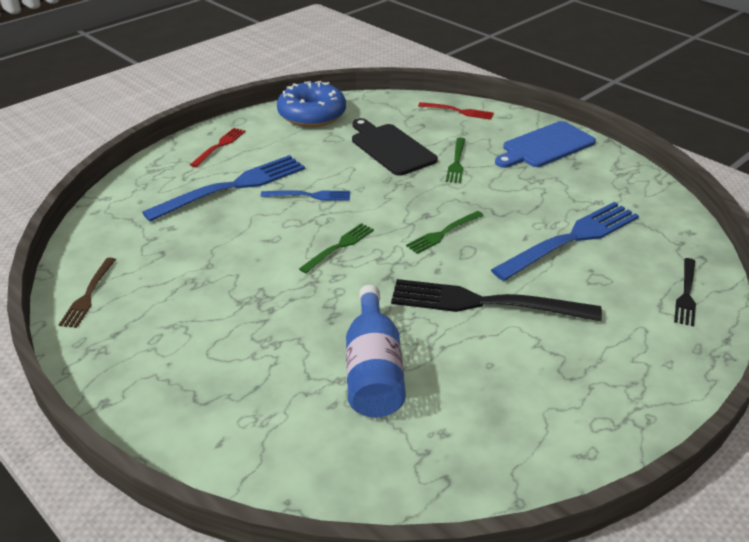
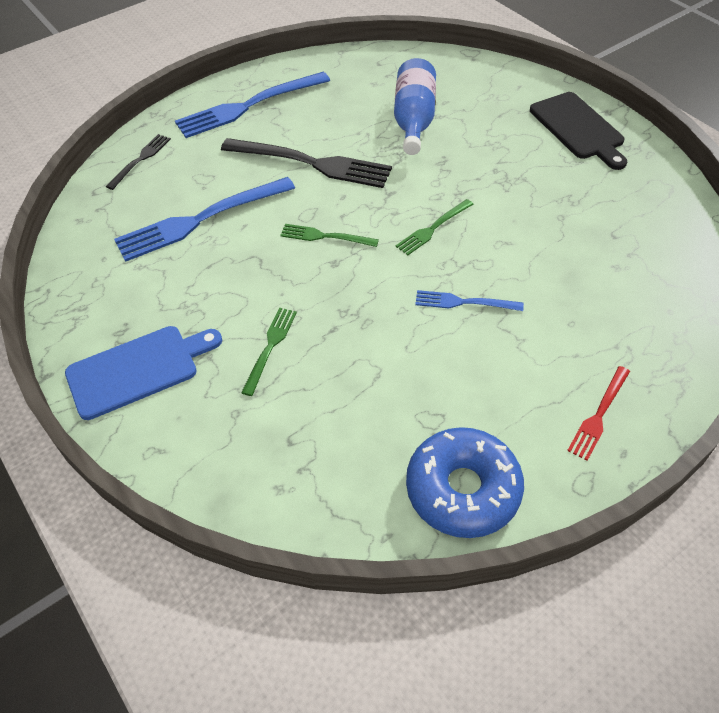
camera: 170 degrees left, 15 degrees up
(88, 295) = (664, 193): brown fork -> none
(233, 186) = (560, 326): blue fork -> blue fork (247, 107)
(390, 148) = (350, 386): black cutting board -> black cutting board (578, 128)
(443, 233) = (324, 236): green fork -> green fork turned 135 degrees counterclockwise
(459, 111) = (220, 473): red fork -> none

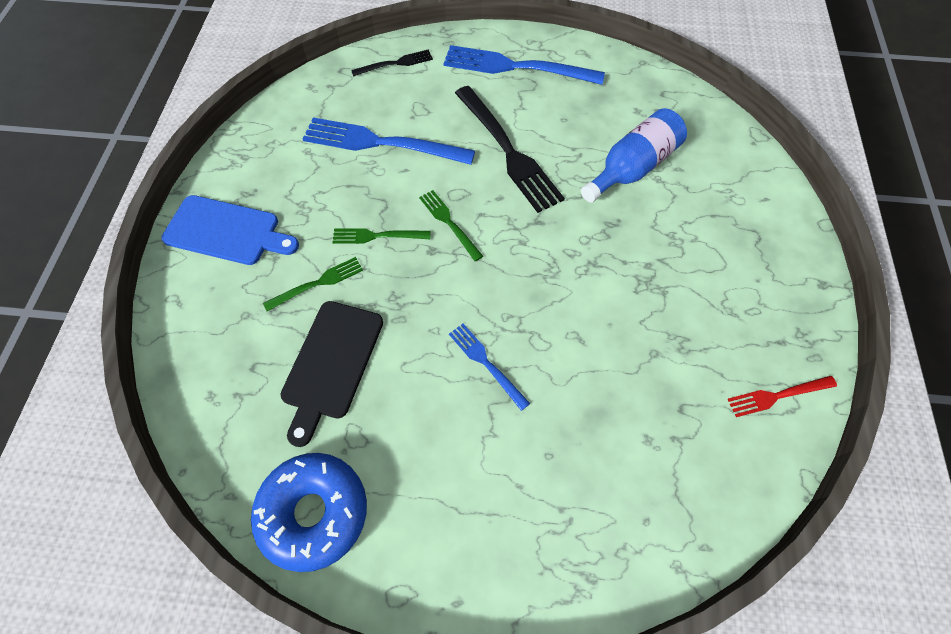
camera: 40 degrees right, 10 degrees up
(432, 229) = (535, 279): green fork -> green fork (376, 236)
(578, 128) = (773, 280): black cutting board -> black cutting board (331, 364)
(599, 416) = (475, 553): red fork -> red fork (777, 396)

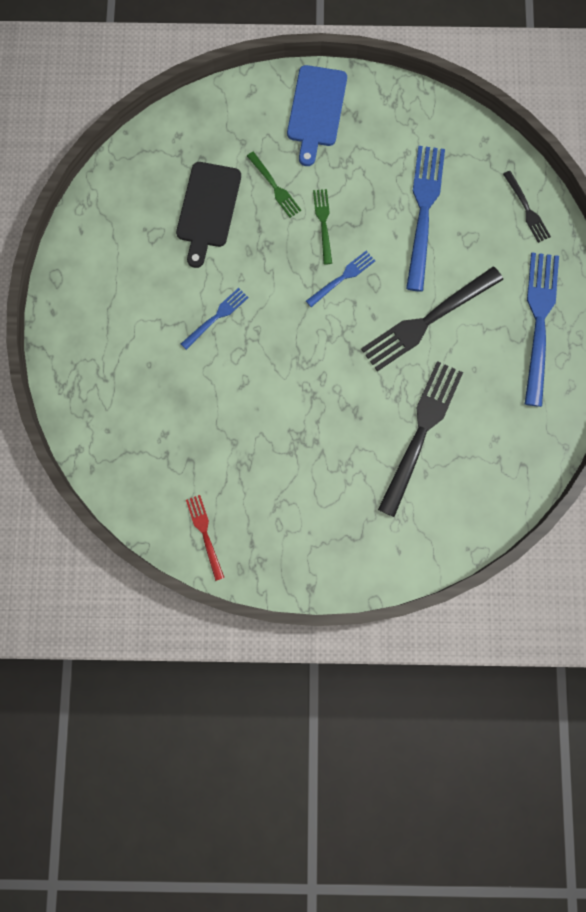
camera: 85 degrees right, 15 degrees up
(314, 512) = (103, 218): blue donut -> none
(331, 364) = (208, 209): black cutting board -> black cutting board turned 90 degrees counterclockwise
(448, 222) = (343, 277): green fork -> blue fork
(632, 168) = (421, 431): blue bottle -> black fork

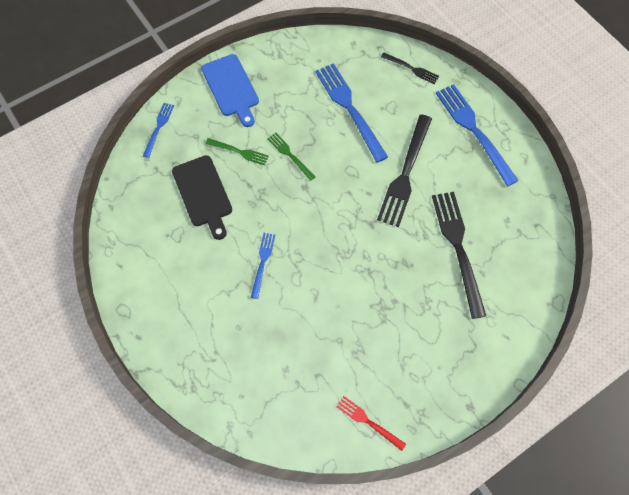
camera: 35 degrees left, 10 degrees down
(343, 277) = (329, 181): blue fork -> blue fork (159, 127)

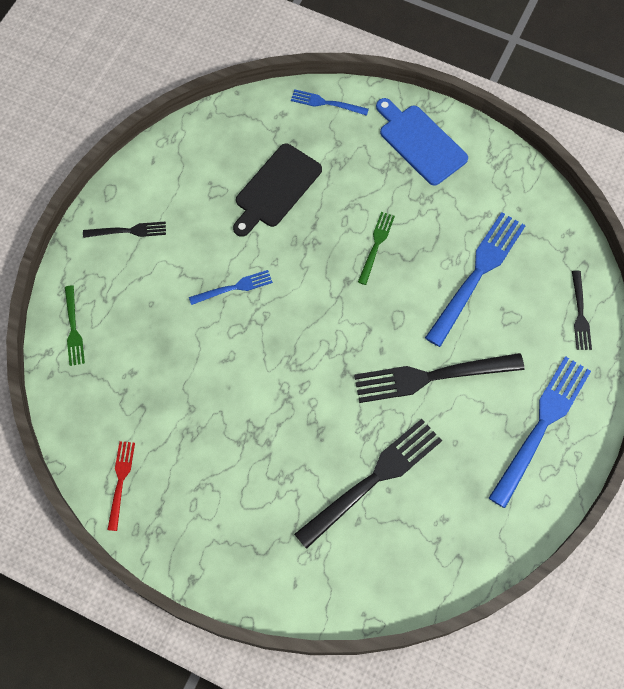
camera: 60 degrees right, 0 degrees up
(159, 127) = (325, 103): blue fork -> blue fork turned 150 degrees counterclockwise
(167, 313) = (129, 231): none -> black fork
(231, 88) = (420, 142): blue cutting board -> blue cutting board turned 105 degrees clockwise
(239, 152) = (347, 194): green fork -> green fork (73, 329)

